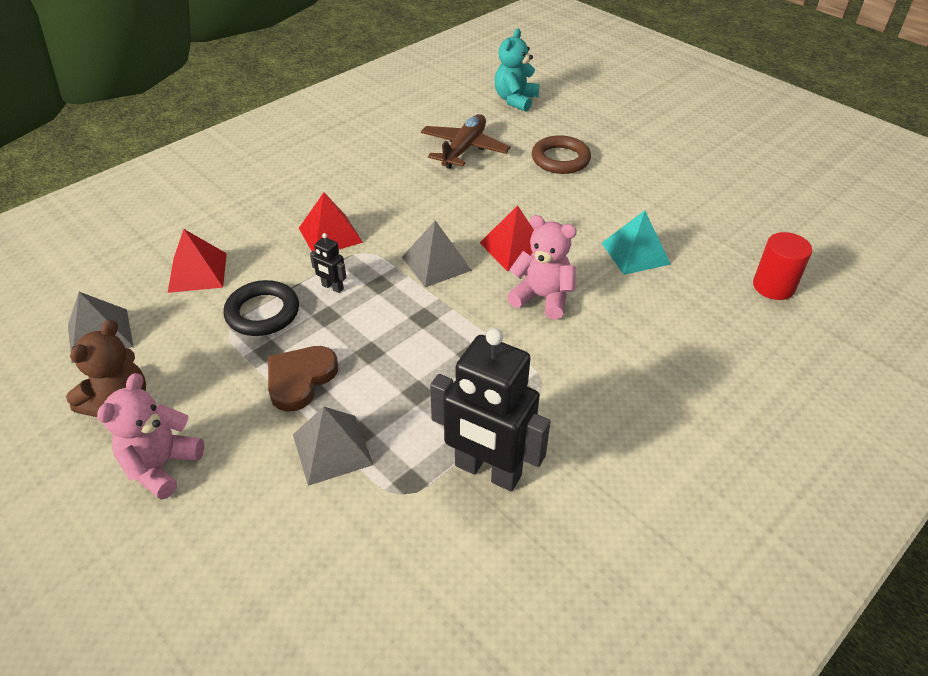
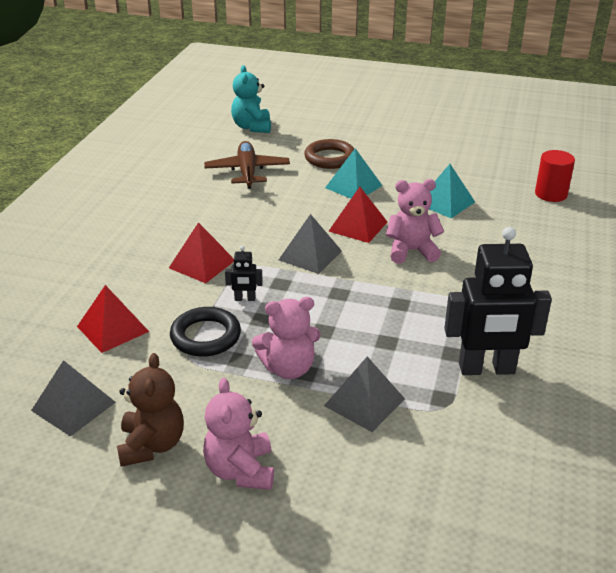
camera: 30 degrees left, 10 degrees down
(300, 379) = (288, 368): brown heart -> pink teddy bear
(554, 200) = (353, 186): none -> turquoise pyramid

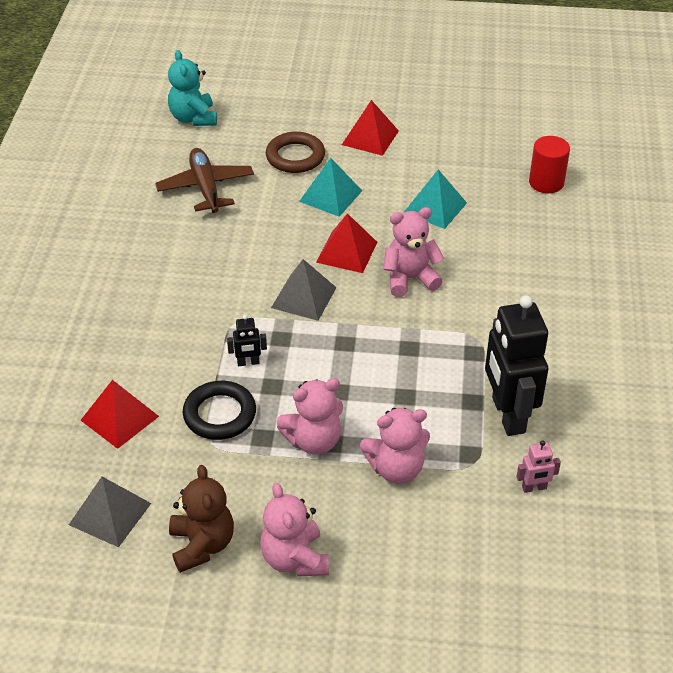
camera: 10 degrees left, 10 degrees up
(202, 264) = (190, 323): red pyramid -> red pyramid (370, 137)
(364, 402) = (396, 468): grey pyramid -> pink teddy bear
(486, 369) = (507, 415): black robot -> black robot turned 90 degrees clockwise
(504, 437) = (534, 488): none -> pink robot

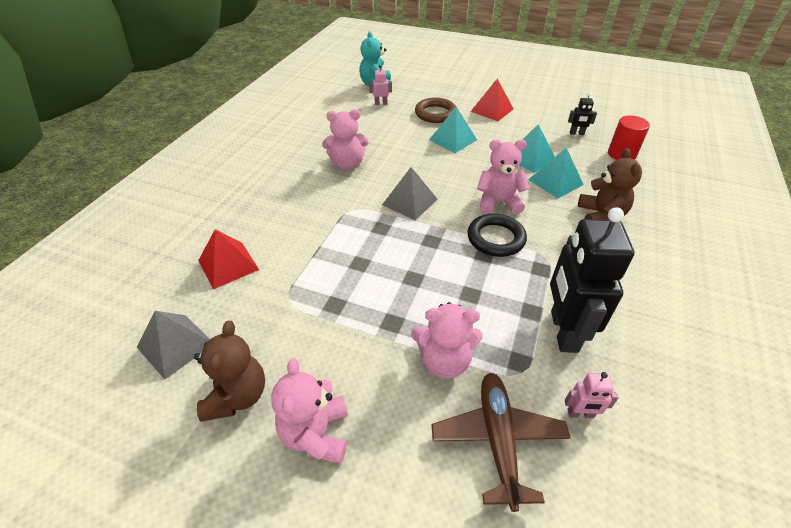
camera: 15 degrees right, 0 degrees up
(205, 188) = (367, 123): brown plane -> brown plane (498, 440)
(213, 151) = (381, 103): none -> pink robot
(220, 414) = (307, 278): black ring -> black ring (496, 238)
(248, 362) = (348, 241): black robot -> black robot (576, 133)
(314, 441) = (377, 317): pink teddy bear -> pink teddy bear (347, 164)
(346, 252) = (453, 176): red pyramid -> none
(472, 237) = (555, 182): none -> turquoise pyramid
(530, 274) = (601, 216): none -> brown teddy bear

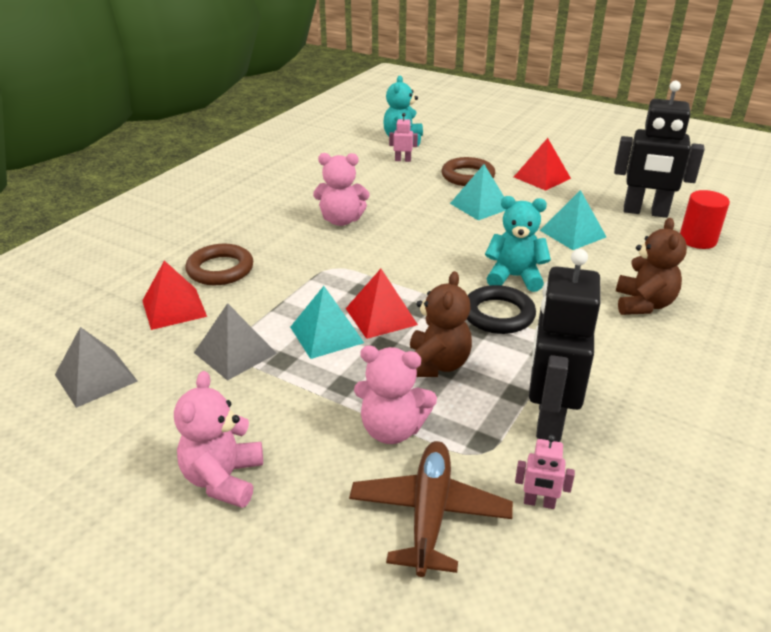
camera: 10 degrees right, 10 degrees down
(237, 396) = (148, 432): brown teddy bear -> brown teddy bear (436, 365)
(258, 221) = (220, 269): none -> brown ring
(404, 251) = (381, 316): none -> red pyramid
(409, 202) = (404, 266): grey pyramid -> grey pyramid (235, 353)
(498, 202) = (514, 277): pink teddy bear -> turquoise teddy bear
(555, 182) = (597, 262): turquoise pyramid -> turquoise pyramid (326, 334)
(576, 133) = (645, 212): black robot -> black robot, size x2.36

